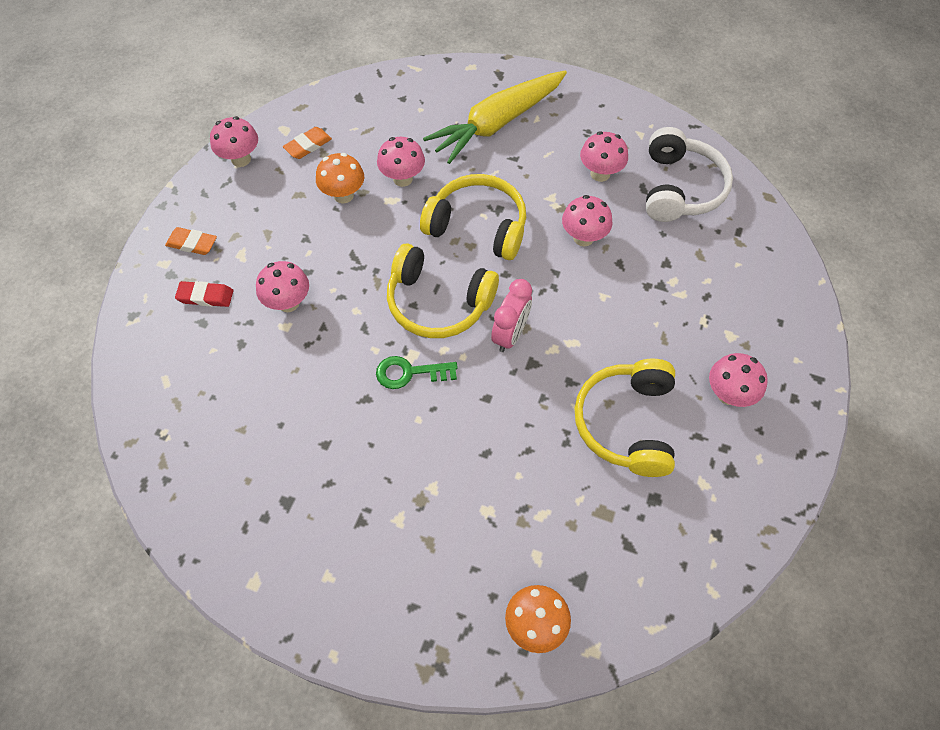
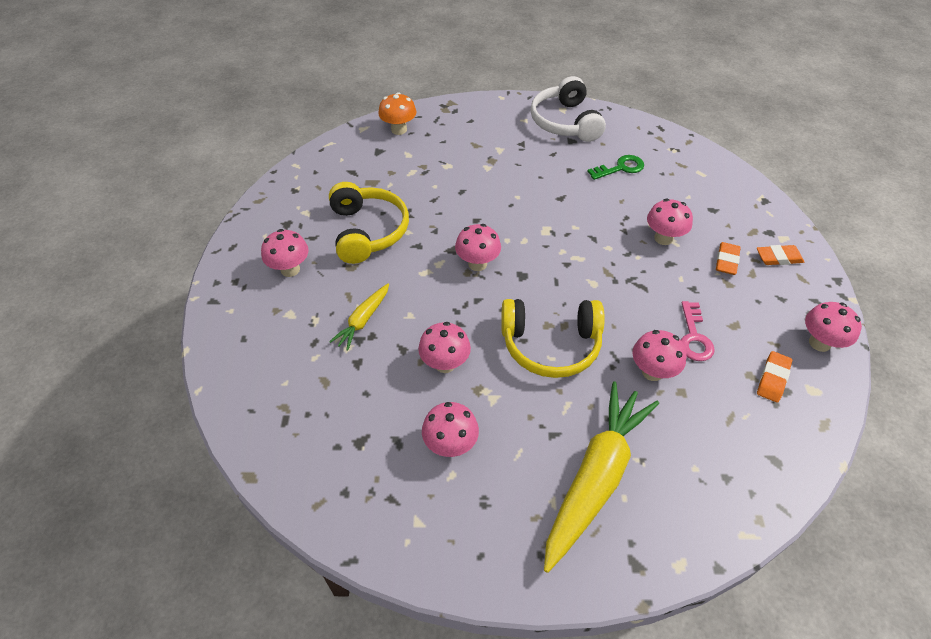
camera: 160 degrees right, 10 degrees down
(205, 296) = (728, 225): red eraser -> none
(246, 256) = (726, 261): none -> orange eraser
(343, 195) = (694, 337): orange mushroom -> pink key
(409, 373) = (540, 220): green key -> green key (620, 168)
(438, 303) = (548, 270): yellow headphones -> none
(510, 335) = (477, 264): pink clock -> pink mushroom
(653, 304) = (363, 320): none -> yellow carrot
(680, 188) = (355, 455): white headphones -> white headphones (565, 122)

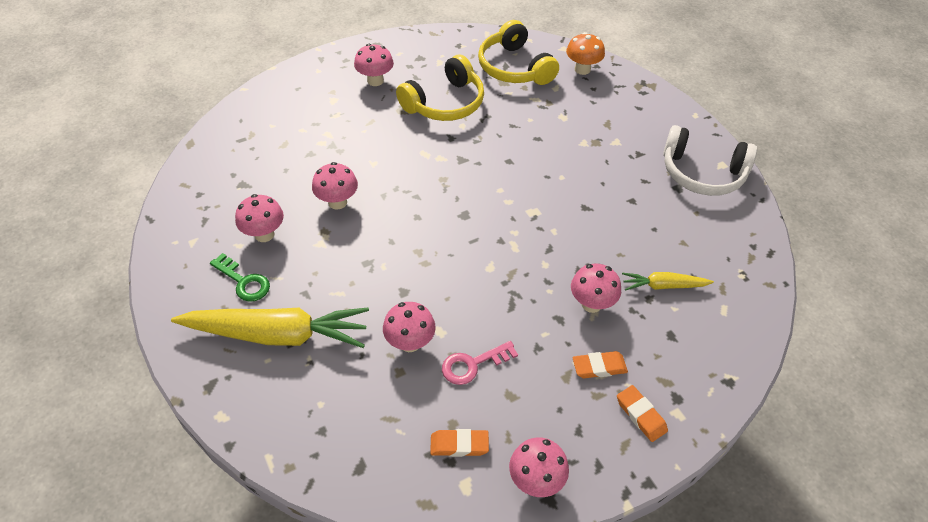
camera: 60 degrees right, 0 degrees up
(363, 320) = (351, 139): yellow carrot -> yellow carrot (663, 286)
(477, 264) = (457, 181): pink mushroom -> none
(550, 345) = (396, 261): yellow headphones -> yellow headphones (514, 68)
(565, 122) = (702, 173): white headphones -> white headphones turned 120 degrees counterclockwise
(620, 168) = (670, 238): green key -> green key (244, 281)

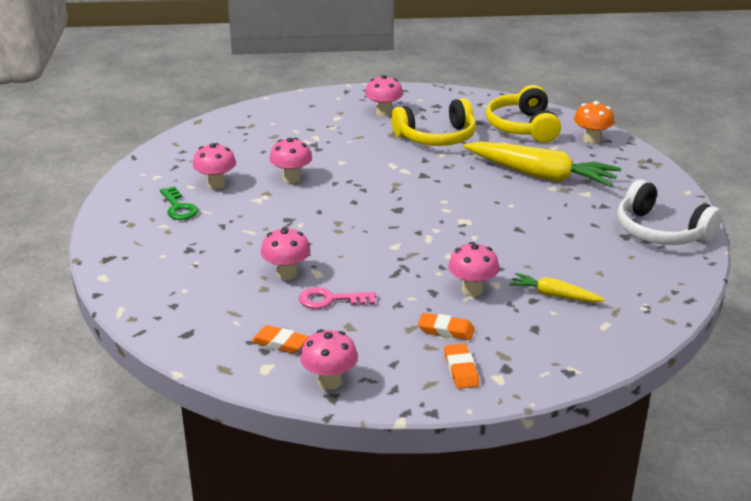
camera: 25 degrees right, 20 degrees down
(277, 334) = (181, 243): yellow carrot -> yellow carrot (541, 175)

